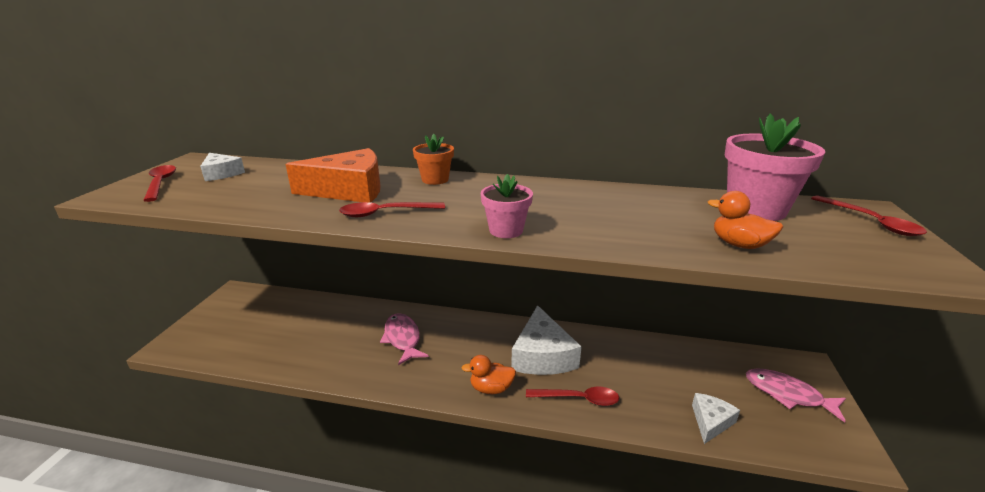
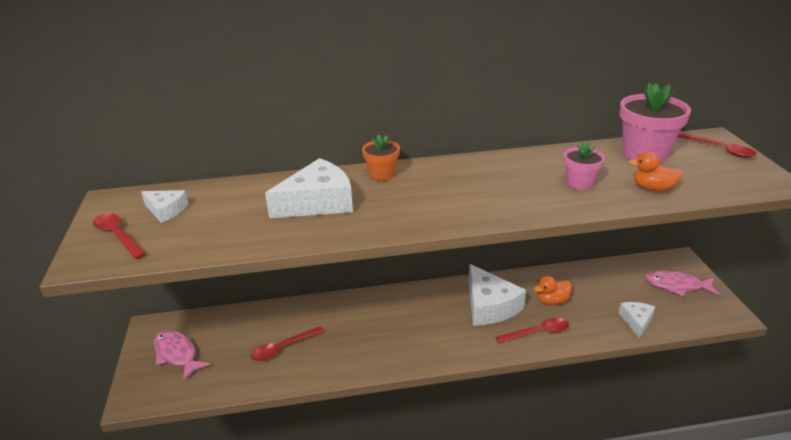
camera: 20 degrees left, 5 degrees up
(349, 190) = (318, 202): orange cheese -> white cheese
(385, 213) = (378, 219): red spoon -> red spoon (283, 348)
(402, 338) = (362, 325): pink fish -> pink fish (177, 354)
(491, 388) = (467, 345): orange duck -> orange duck (552, 301)
(506, 230) = (489, 214): pink flower pot -> pink flower pot (579, 183)

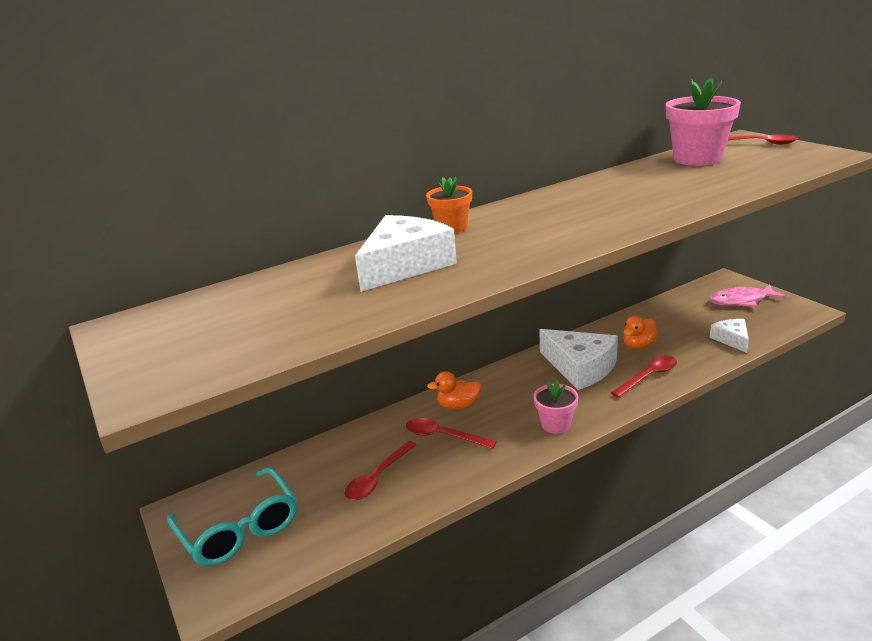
camera: 20 degrees left, 5 degrees down
(118, 236) = (168, 356): red spoon -> red spoon (443, 436)
(166, 210) = (212, 317): white cheese -> none
(177, 354) = (240, 529): pink fish -> turquoise glasses
(579, 183) = (666, 190): pink flower pot -> pink flower pot (556, 424)
(652, 189) = (737, 180): orange duck -> orange duck (458, 406)

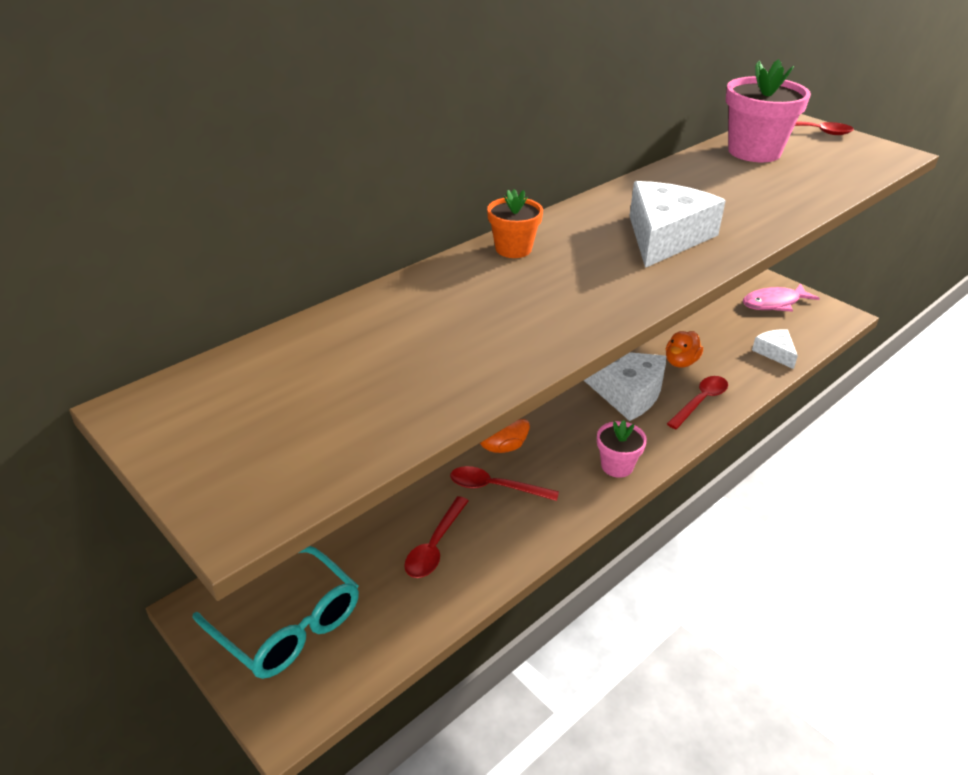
camera: 15 degrees left, 10 degrees up
(405, 265) = (482, 308): white cheese -> white cheese (665, 236)

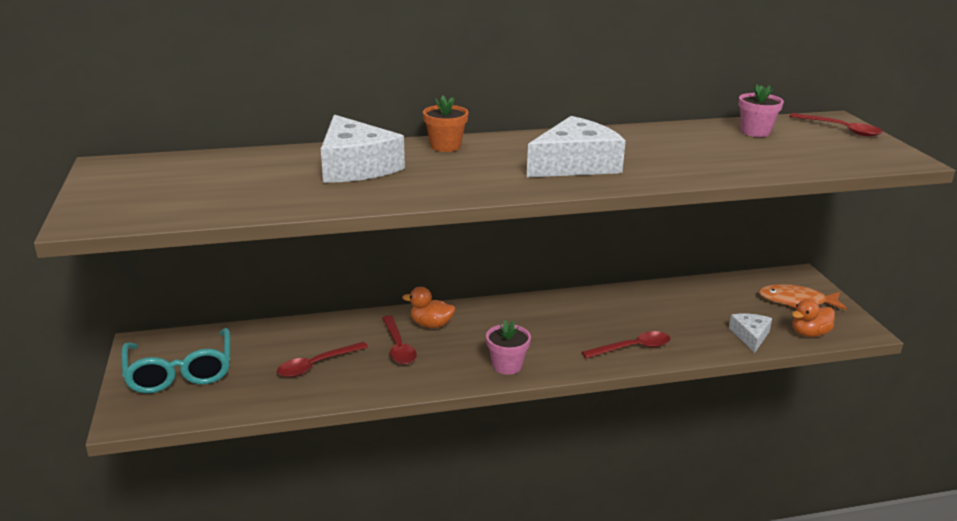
camera: 30 degrees right, 10 degrees down
(495, 487) = (398, 347): red spoon -> red spoon turned 150 degrees counterclockwise
(625, 392) = (572, 322): white cheese -> white cheese (355, 166)
(681, 362) = (648, 317): orange duck -> orange duck (809, 333)
(754, 152) = (755, 132): pink flower pot -> pink flower pot, size x0.56
(774, 303) = (796, 301): pink fish -> orange fish

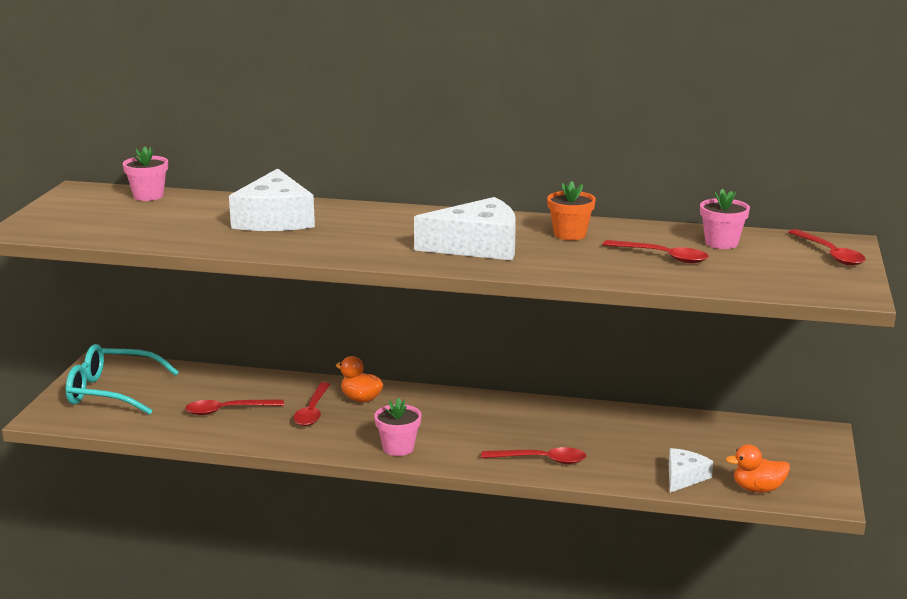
camera: 25 degrees right, 5 degrees down
(180, 372) = (112, 392): turquoise glasses -> turquoise glasses turned 90 degrees clockwise
(194, 161) = (148, 196): none -> pink flower pot
(445, 146) = (377, 213): orange flower pot -> orange flower pot (570, 234)
(731, 150) = (662, 256): none -> red spoon
(796, 301) = (782, 456): orange fish -> none

